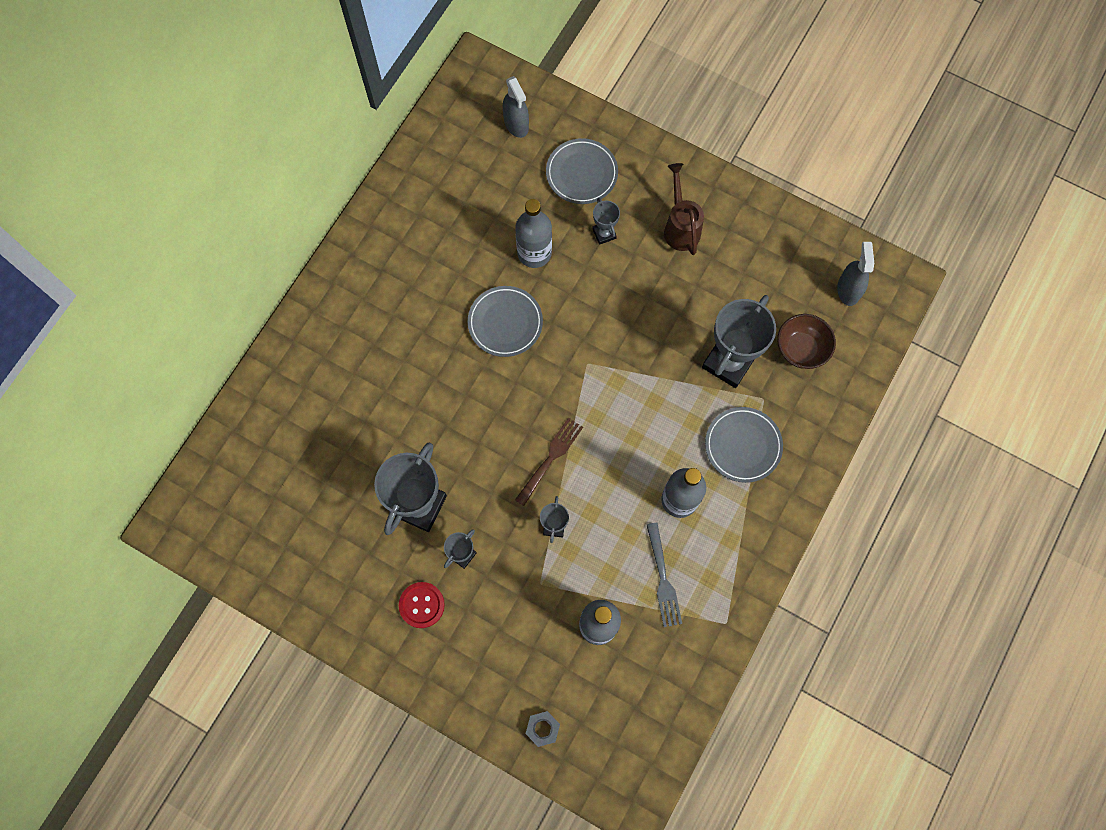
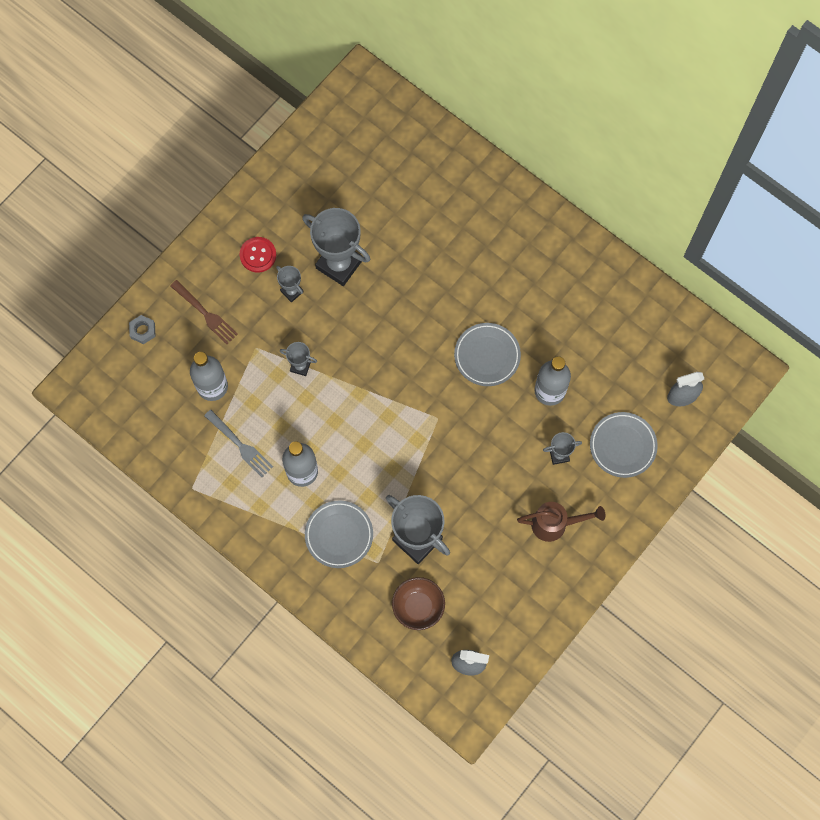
camera: 100 degrees right, 0 degrees up
(550, 459) = (358, 373): brown fork -> brown fork (205, 313)
(662, 578) = (239, 445): grey fork -> grey fork turned 135 degrees counterclockwise

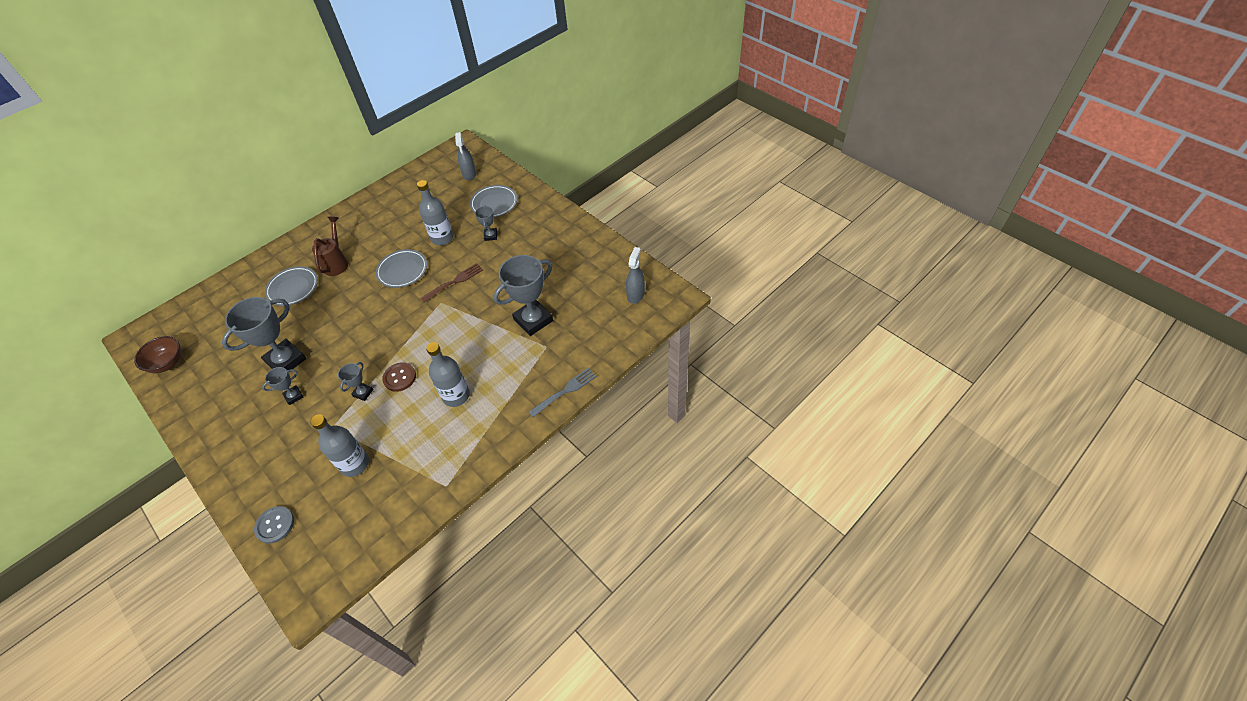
camera: 80 degrees left, 20 degrees down
(143, 331) = (275, 525): grey nut -> grey button
(205, 313) = (282, 467): brown fork -> brown fork (454, 282)
(239, 445) = (417, 443): grey fork -> grey fork (565, 392)
(258, 255) = (248, 421): red button -> none
(323, 401) = (399, 377): none -> brown button
(339, 535) = (517, 372): grey plate -> grey plate (293, 288)
(418, 606) = (586, 322): brown bowl -> brown bowl (168, 363)
(555, 524) = (541, 240): brown watering can -> brown watering can (337, 262)

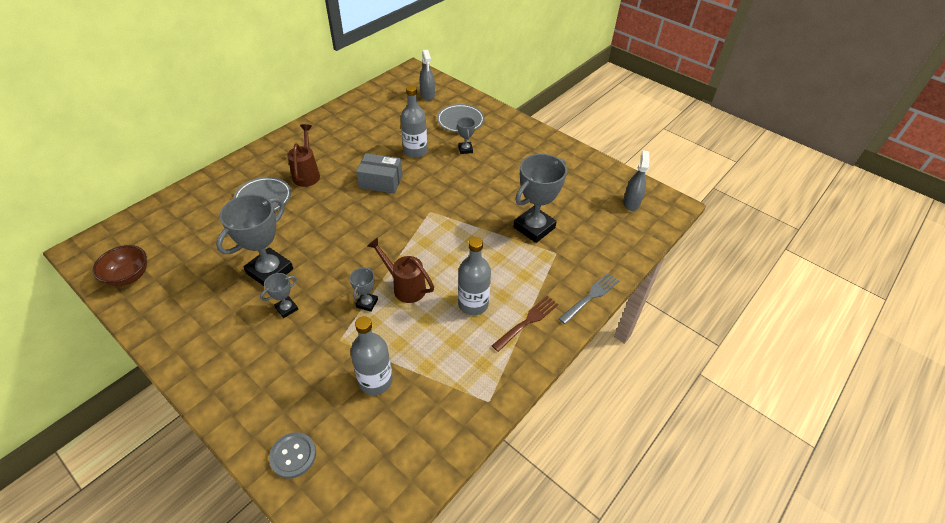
camera: 10 degrees left, 5 degrees down
(399, 377) = (405, 286): brown button -> brown watering can
(402, 271) = (381, 181): grey plate -> grey box
(454, 282) = (439, 192): brown fork -> brown fork (527, 322)

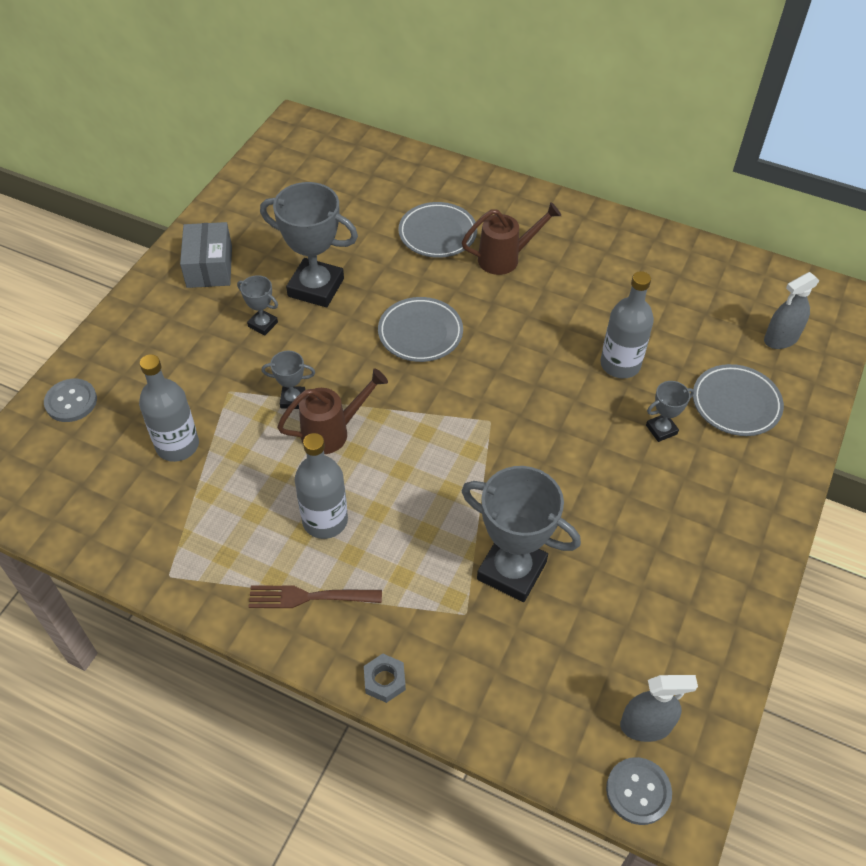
camera: 75 degrees right, 5 degrees up
(129, 276) = (271, 175): brown bowl -> none
(345, 226) = (420, 333): none -> grey plate
(381, 181) = (528, 343): grey box -> grey box (209, 267)
(405, 286) = (333, 432): brown watering can -> brown watering can turned 45 degrees clockwise
(527, 322) = (310, 597): brown fork -> brown fork turned 150 degrees clockwise
(590, 297) = (384, 680): grey fork -> grey nut
(663, 214) = (638, 791): none -> grey button

